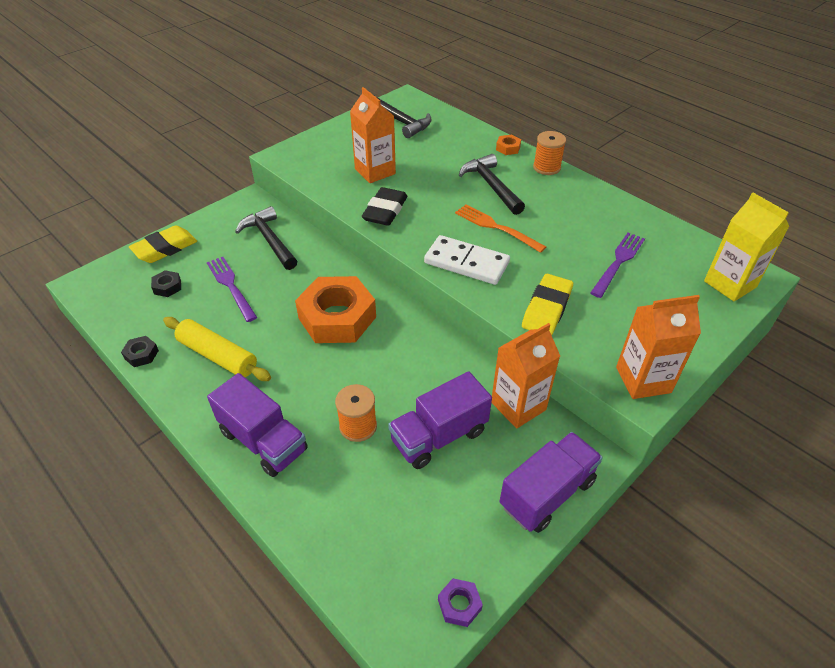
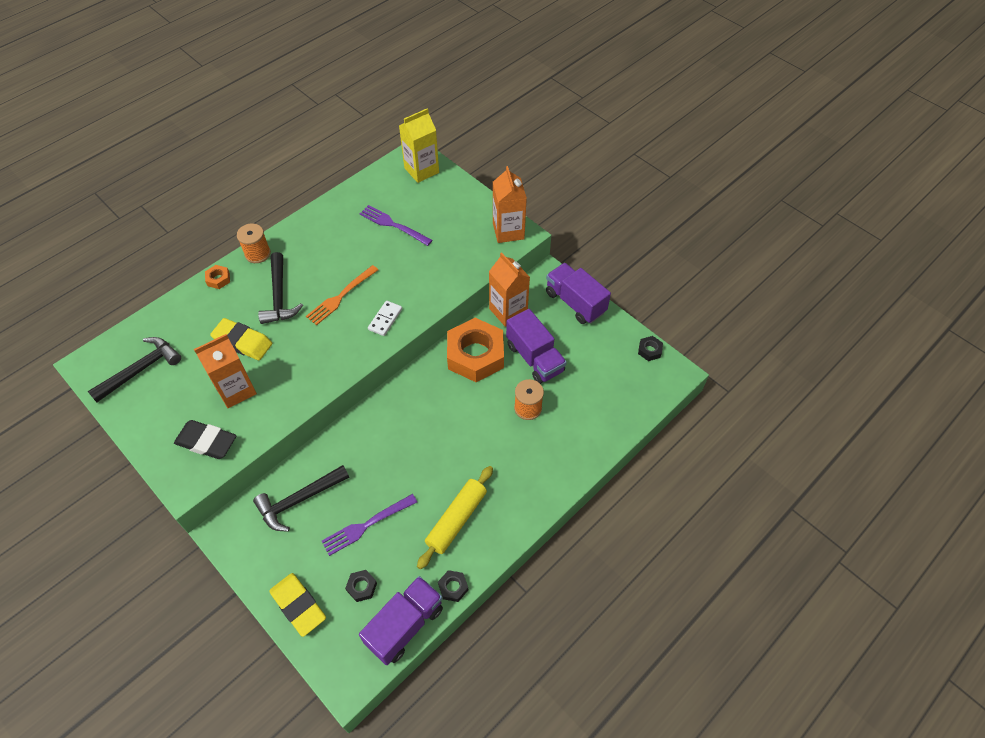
camera: 90 degrees left, 10 degrees up
(263, 441) = (543, 470): purple truck -> purple truck (404, 625)
(337, 317) = (415, 430): orange nut -> orange nut (475, 355)
(385, 211) = (305, 379): black eraser -> black eraser (207, 442)
(459, 604) = (649, 350): purple nut -> black nut
(466, 263) = (385, 319): white domino -> white domino, size x0.58
(491, 186) = (279, 296): black hammer -> black hammer turned 75 degrees counterclockwise
(546, 309) = (441, 273): yellow eraser -> yellow eraser (243, 342)

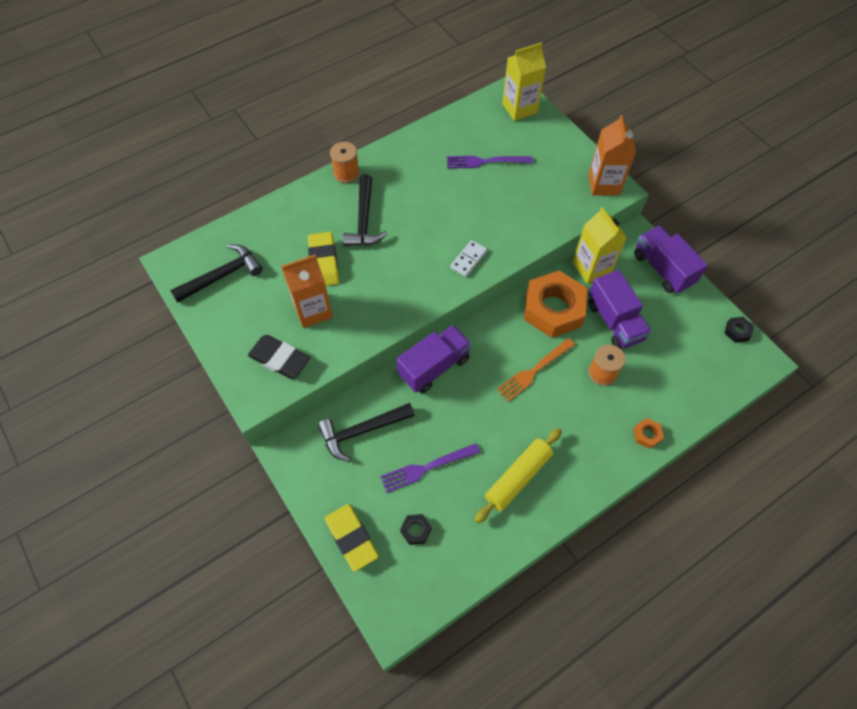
camera: 10 degrees right, 5 degrees up
(218, 279) = (305, 194): orange nut -> orange nut (647, 435)
(243, 342) = (324, 262): yellow eraser -> yellow eraser turned 45 degrees clockwise
(340, 297) = (425, 229): orange fork -> orange fork (534, 371)
(393, 225) = (485, 162): purple fork -> purple fork turned 45 degrees counterclockwise
(404, 625) = (455, 577): purple truck -> purple truck (434, 366)
(453, 587) = (508, 547): black nut -> none
(508, 311) = (591, 268): orange carton -> yellow carton

